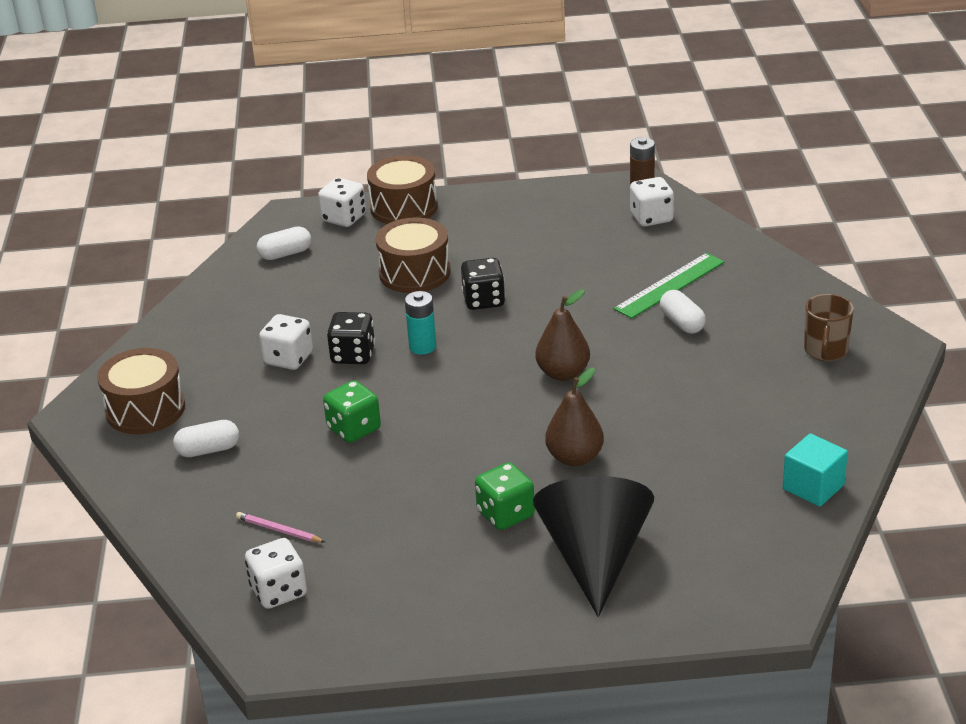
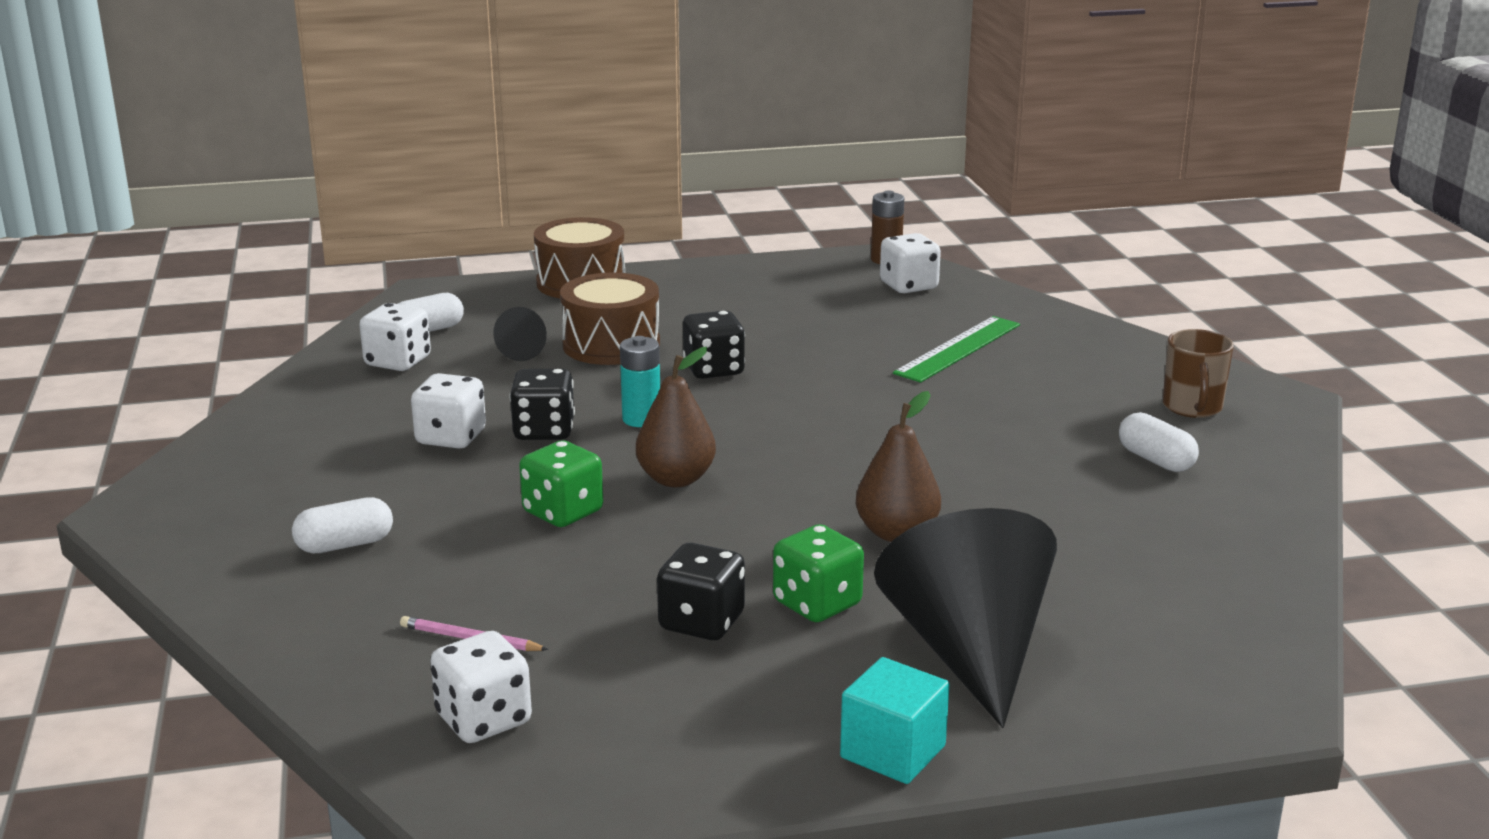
camera: 10 degrees left, 10 degrees down
(145, 409) = (242, 501): brown drum -> none
(344, 218) = (502, 294): white dice -> white dice (398, 362)
(346, 278) = (518, 352): none -> black cone
(427, 525) = (701, 622): none -> black dice
(563, 373) = (847, 441): brown pear -> brown pear (676, 479)
(682, 323) = (990, 385): white capsule -> white capsule (1155, 460)
(813, 487) = (1249, 553): turquoise cube -> turquoise cube (893, 752)

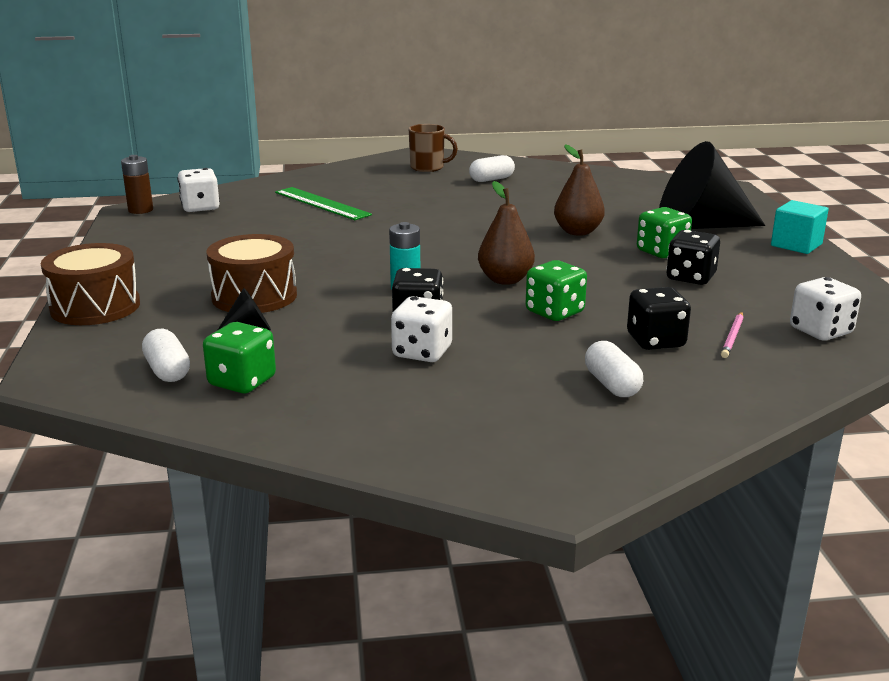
camera: 85 degrees left, 0 degrees up
(398, 362) = (242, 382): white dice -> green dice
(713, 370) = (323, 265): black dice -> black dice (655, 341)

